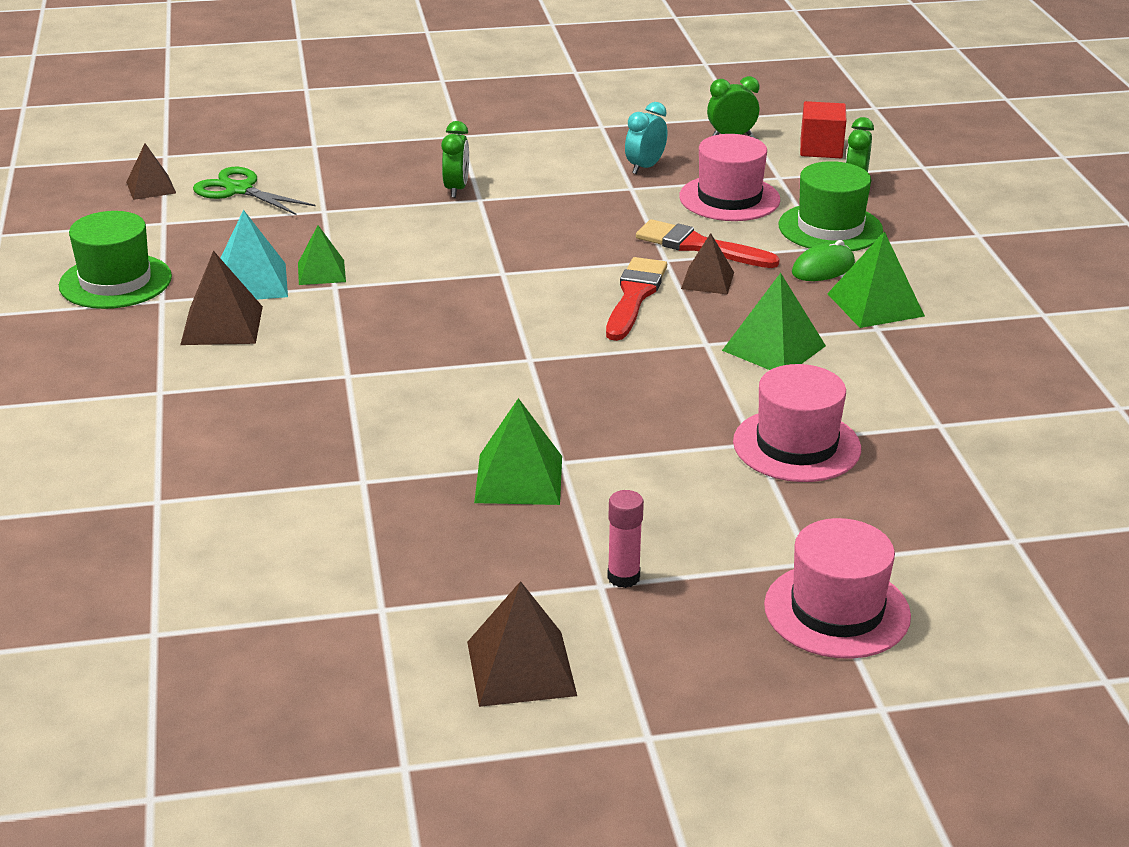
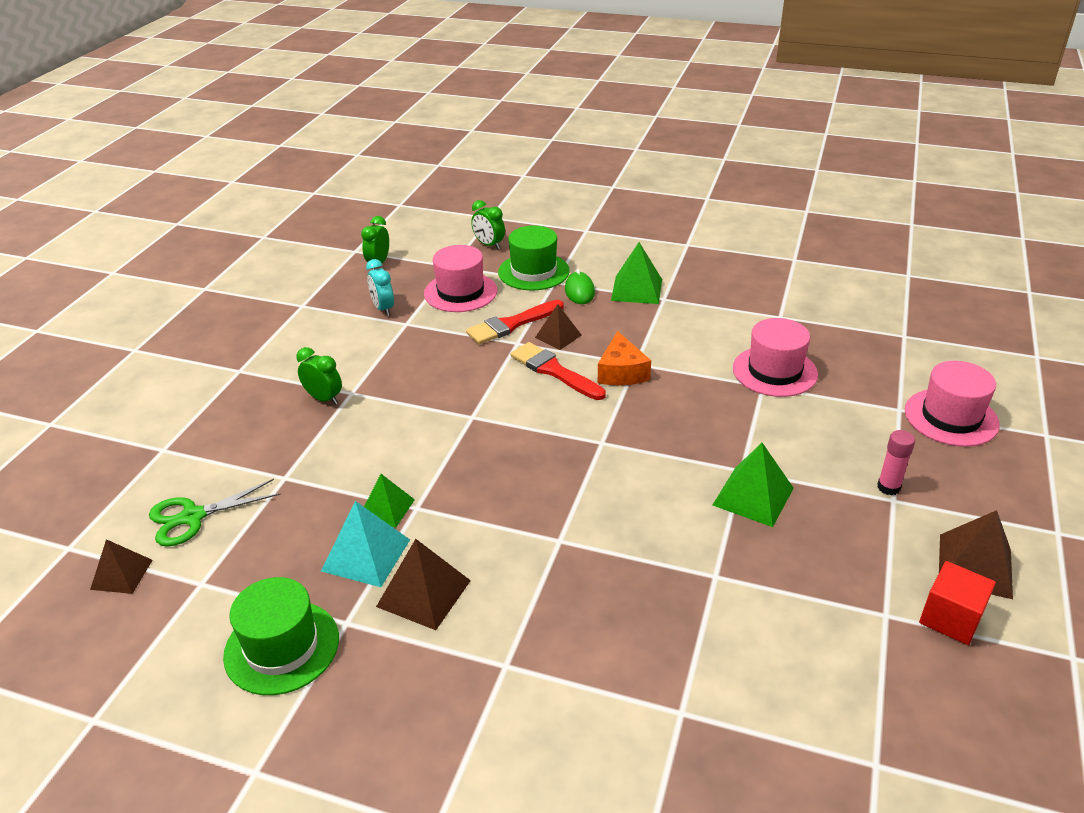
camera: 60 degrees left, 5 degrees up
(678, 338) = (621, 372): none -> orange cheese
(774, 348) = (659, 341): green pyramid -> none
(821, 149) = (431, 239): red cube -> red cube (950, 618)

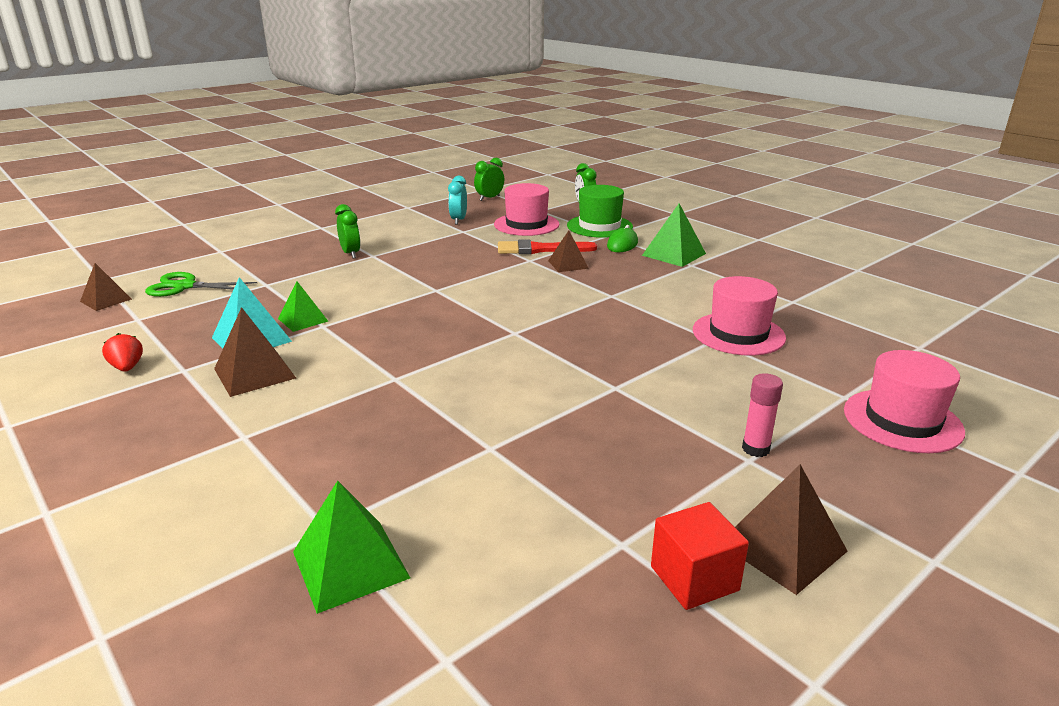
camera: 30 degrees right, 10 degrees down
(282, 647) = (127, 367): green hat -> red strawberry
(554, 371) = (536, 282): red brush -> none
(621, 372) = (591, 297): orange cheese -> none
(753, 496) = (601, 408): green pyramid -> green pyramid (350, 564)

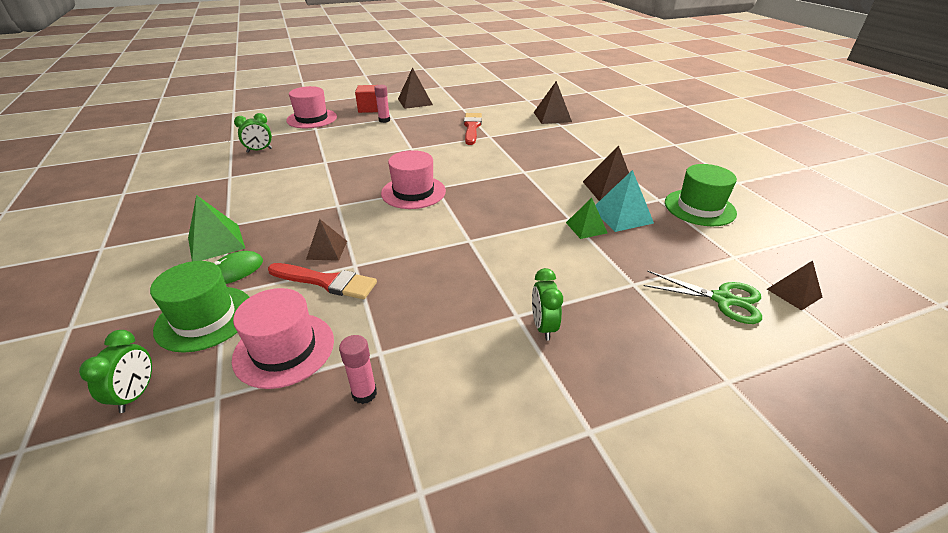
camera: 160 degrees left, 10 degrees up
(127, 367) = (699, 207): red strawberry -> green hat
(350, 564) = (552, 117): green pyramid -> brown pyramid
(458, 220) = (364, 393): turquoise clock -> pink glue stick
(489, 198) = (242, 492): green clock -> green clock (259, 150)
(544, 468) = (472, 127): none -> red brush
(694, 578) = (449, 101): red cube -> red cube (369, 108)
(738, 334) = (305, 162): pink hat -> pink hat (413, 192)

